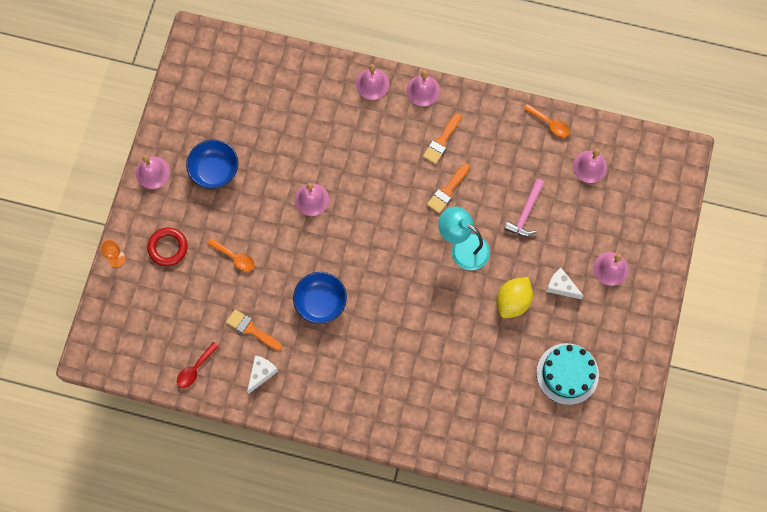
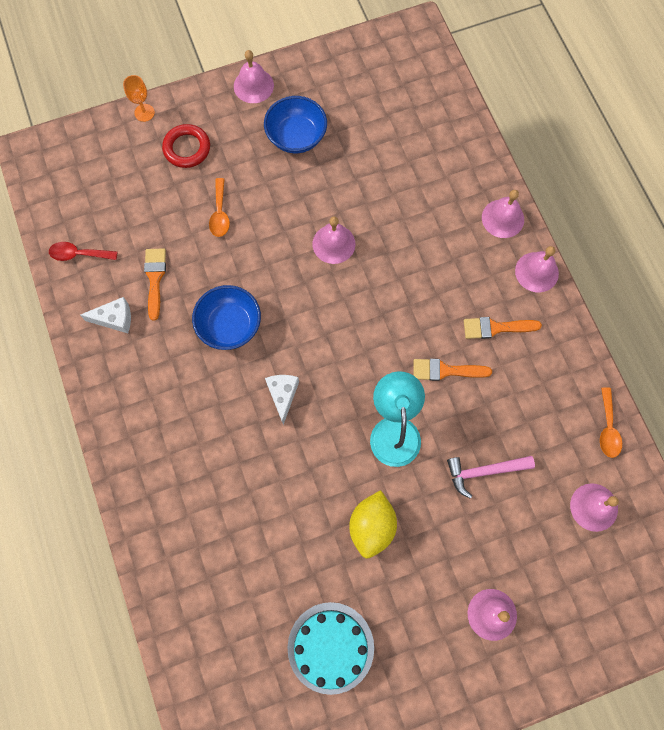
camera: 55 degrees right, 0 degrees up
(513, 301) = (372, 526): yellow lemon -> yellow lemon turned 75 degrees counterclockwise
(561, 287) = (428, 570): white cheese -> white cheese (282, 395)

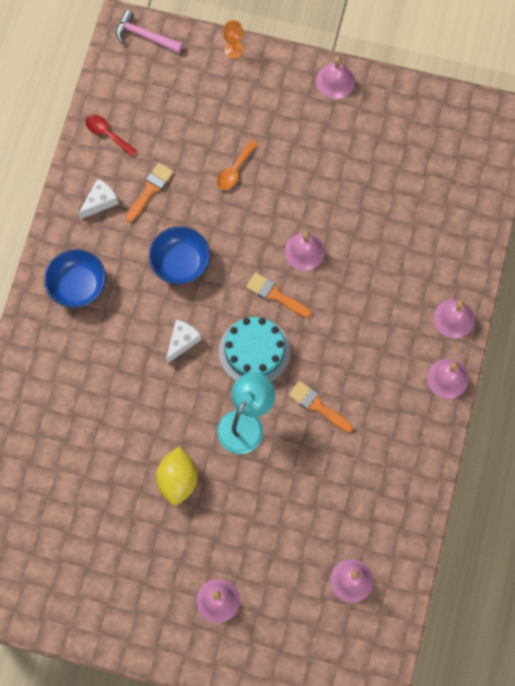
camera: 35 degrees right, 0 degrees up
(115, 319) = (100, 201): white cheese -> white cheese turned 75 degrees counterclockwise
(187, 148) = (246, 100): red ring -> none
(296, 137) = (338, 145): blue bowl -> blue bowl (77, 285)
(330, 647) = (88, 541): turquoise cake -> turquoise cake (254, 351)
(372, 526) = (178, 480): yellow lemon -> yellow lemon turned 45 degrees counterclockwise
(484, 471) = (289, 498): pink hammer -> pink hammer (145, 36)
(496, 328) = (381, 400): orange brush -> orange brush (275, 295)
(607, 428) = (408, 532): orange spoon -> none

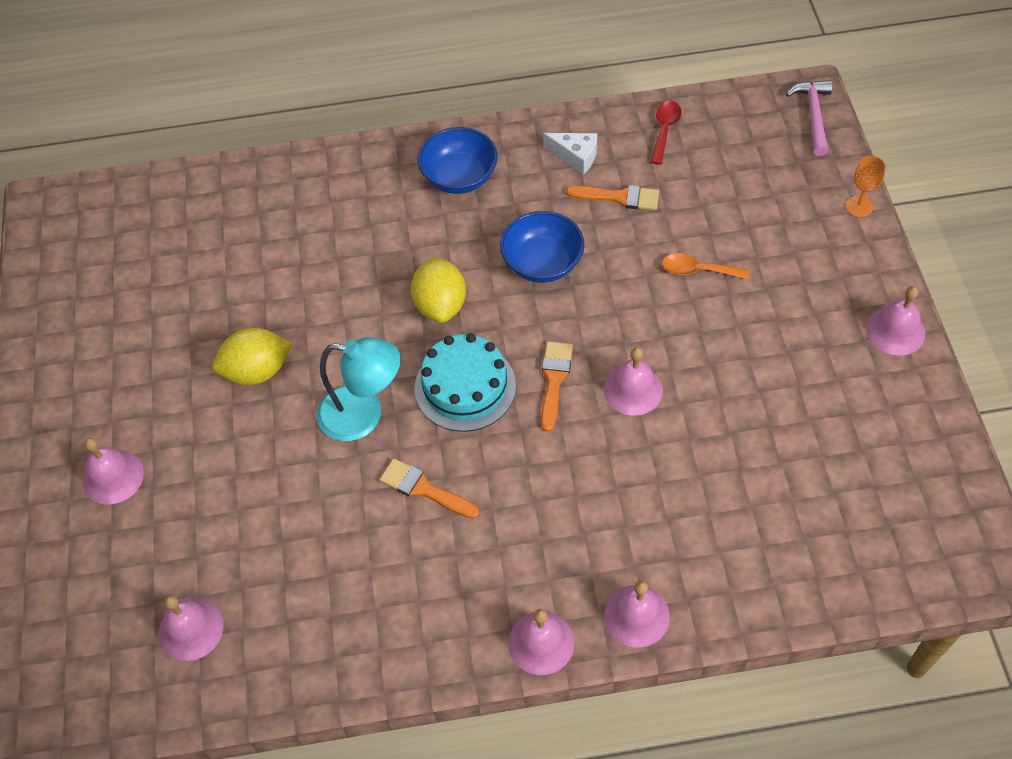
camera: 70 degrees right, 15 degrees down
(182, 341) = (440, 305): white cheese -> yellow lemon
(317, 405) = (424, 489): orange brush -> orange brush turned 75 degrees counterclockwise

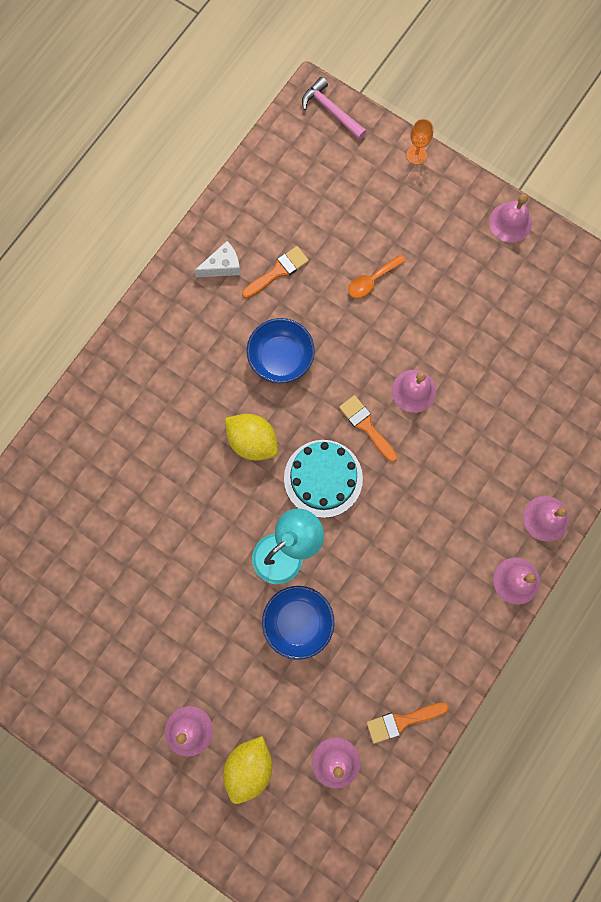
camera: 50 degrees left, 20 degrees up
(257, 371) = (194, 586): yellow lemon -> yellow lemon (249, 766)
(424, 489) = (368, 560): orange brush -> orange brush (402, 721)
(459, 177) = (168, 345): blue bowl -> blue bowl (298, 622)
(664, 130) = (255, 198): red spoon -> none

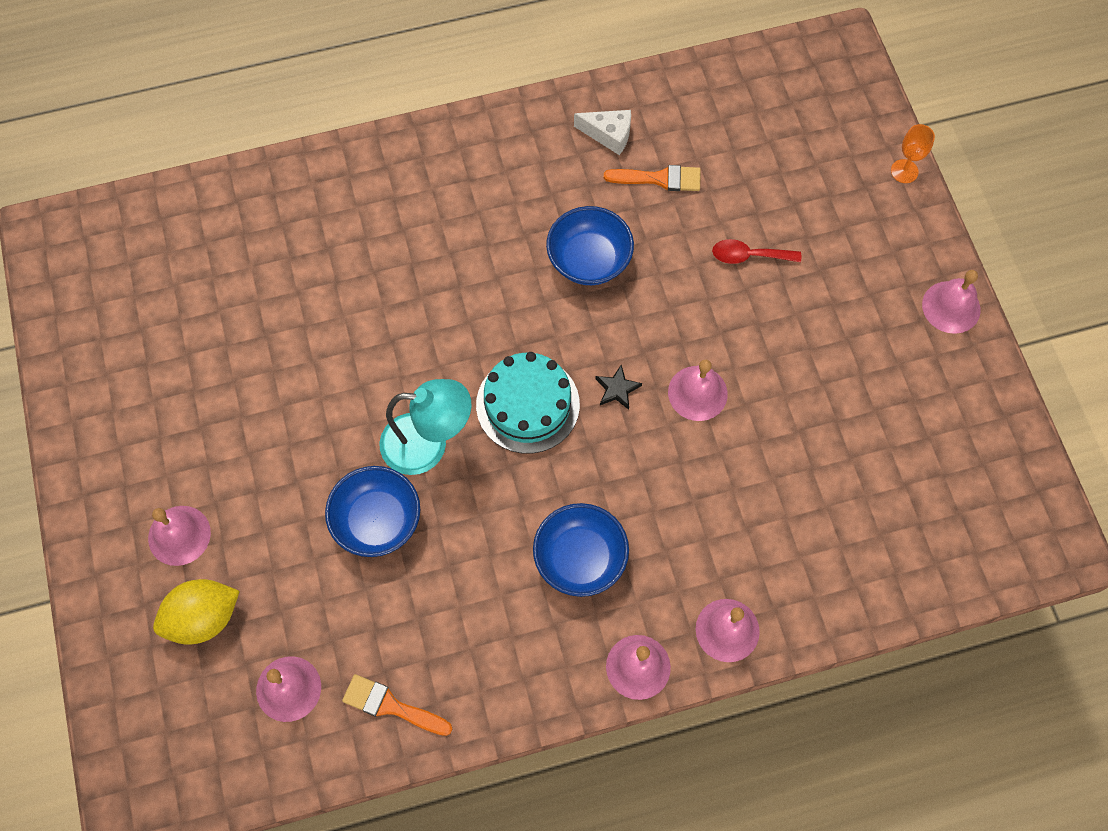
camera: 40 degrees right, 10 degrees down
(252, 441) = (490, 316): yellow lemon -> none
(331, 111) = (849, 69): pink hammer -> none
(366, 426) = (617, 389): orange brush -> black star
(371, 280) = (748, 256): orange spoon -> red spoon
(432, 545) = (580, 558): none -> blue bowl

